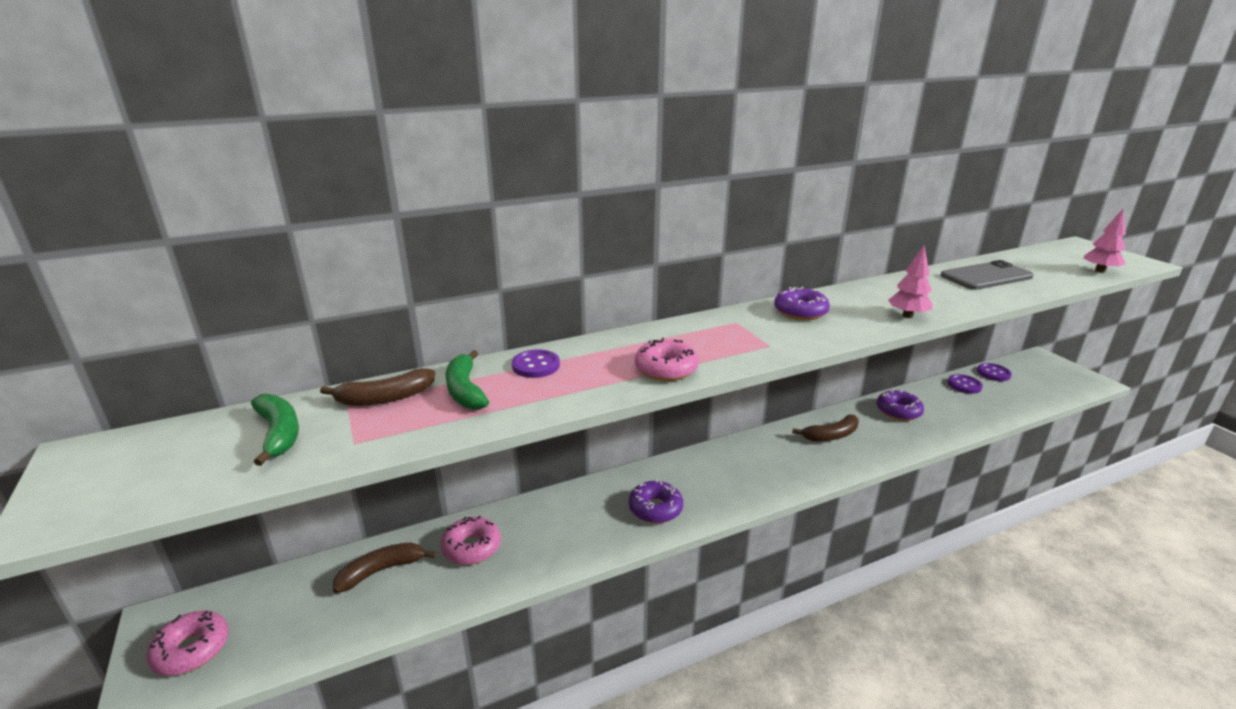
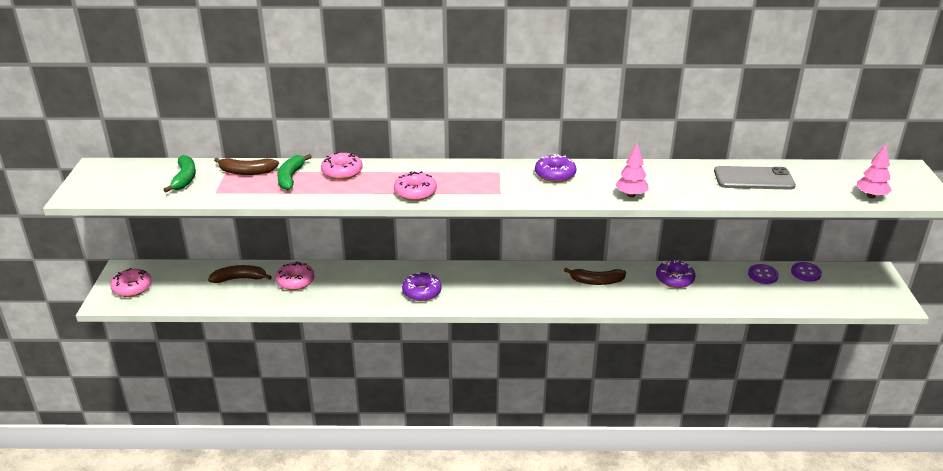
camera: 25 degrees right, 5 degrees up
(536, 365) = (342, 172): purple button -> pink donut

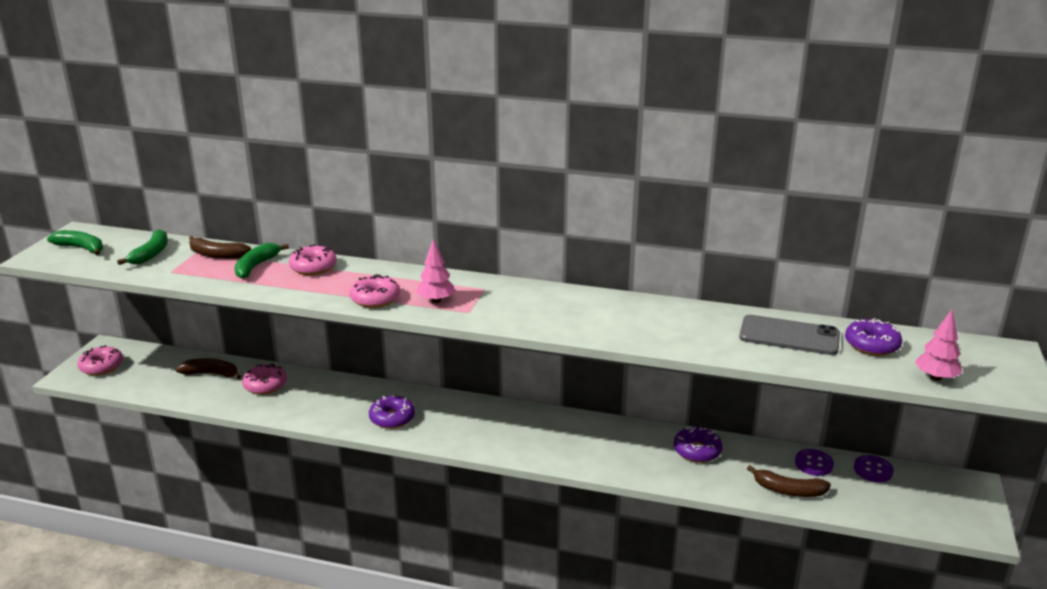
camera: 15 degrees right, 5 degrees down
(113, 182) = (81, 248): none -> green banana
(555, 174) = (546, 300): purple donut -> purple donut (871, 345)
(596, 281) = (599, 438): brown banana -> brown banana (788, 490)
(631, 195) = (621, 334): pink tree -> pink tree (436, 300)

